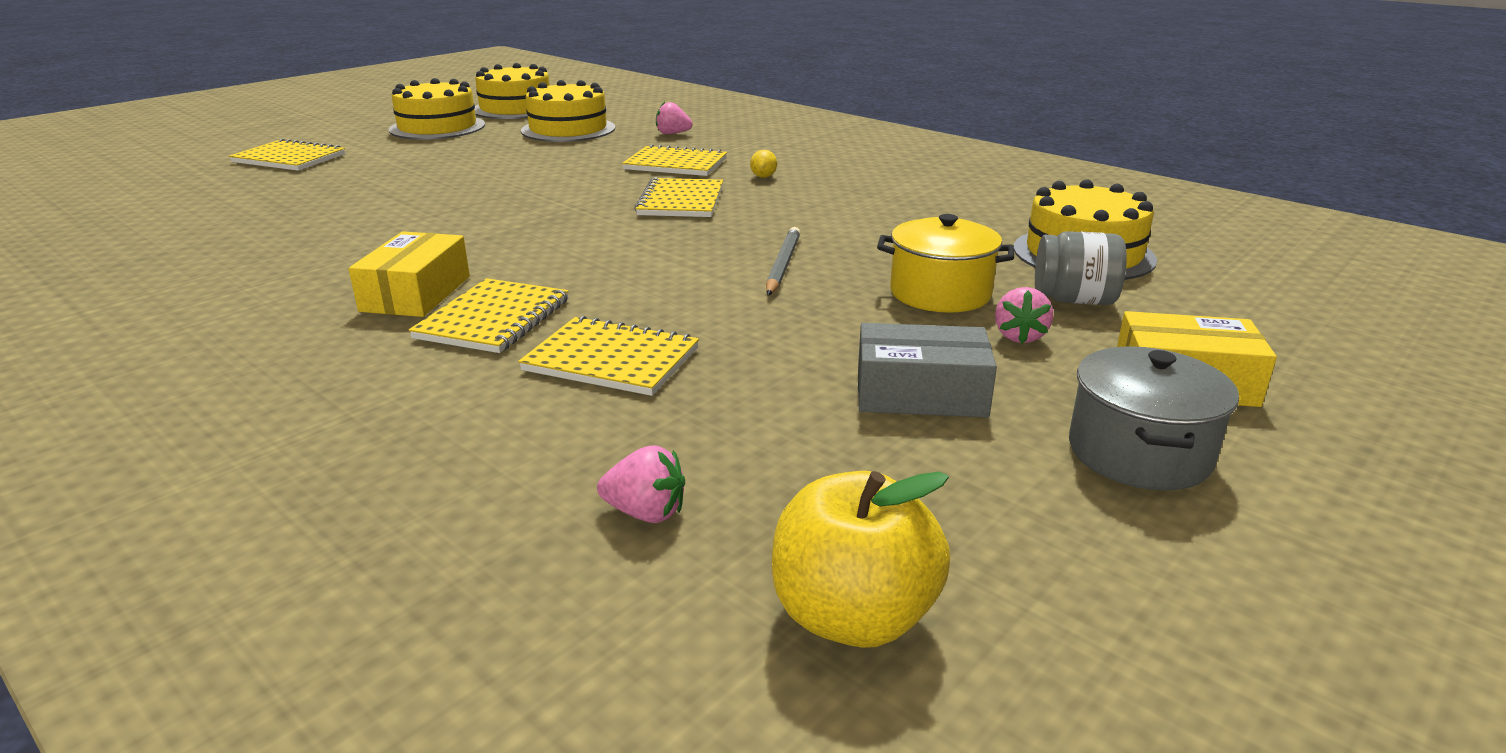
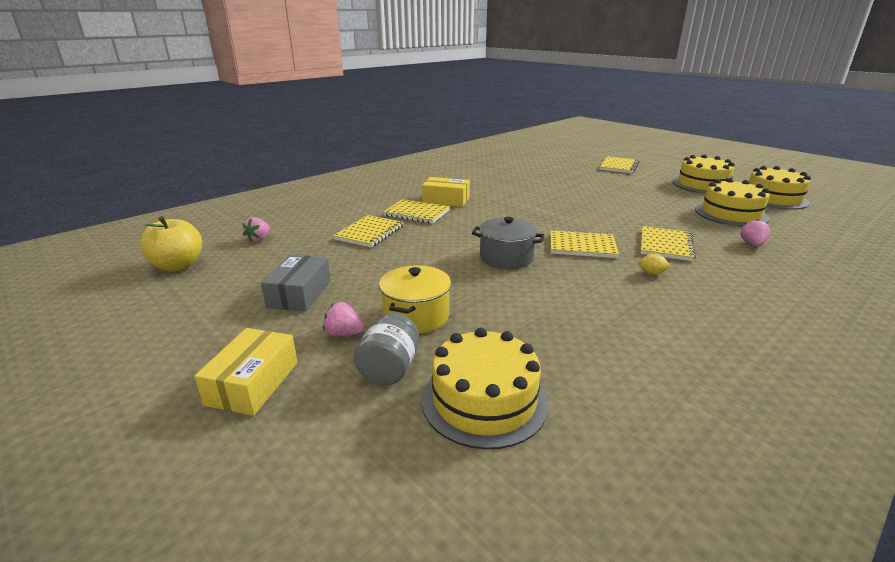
camera: 95 degrees right, 0 degrees up
(782, 265) = (469, 271): grey pencil -> none
(1139, 453) = (203, 343): grey pot -> grey pot (506, 258)

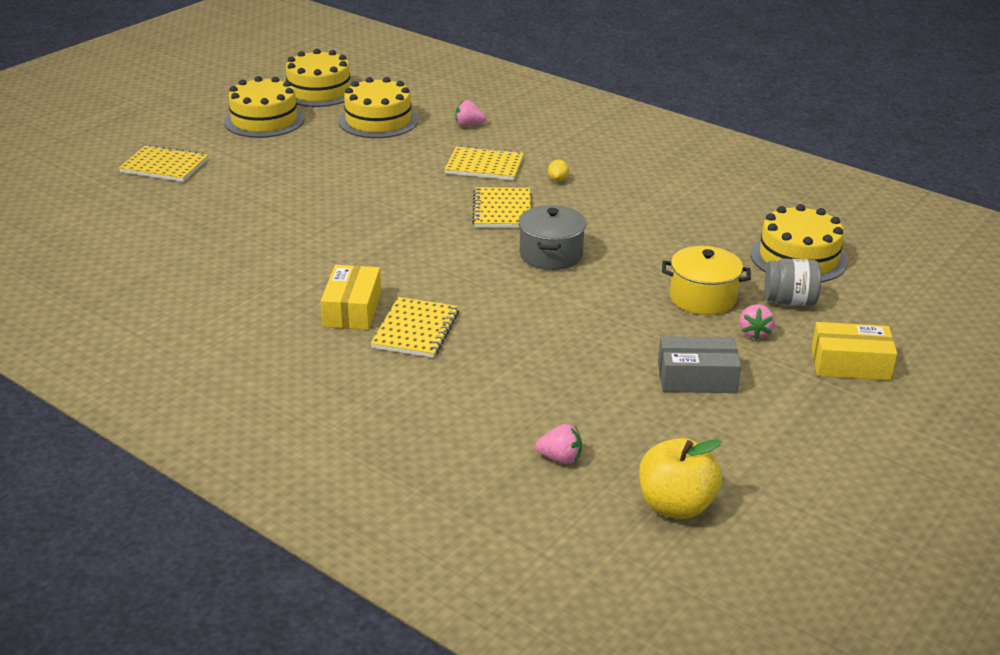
camera: 100 degrees left, 5 degrees up
(369, 233) = (505, 360): yellow notebook -> none

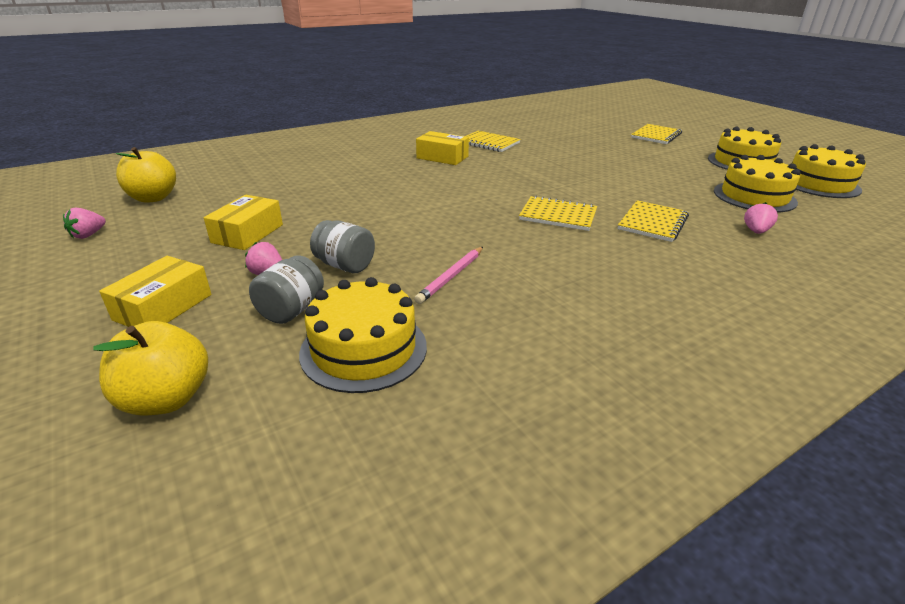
camera: 110 degrees right, 0 degrees up
(415, 330) = (404, 167): yellow notebook -> yellow notebook (489, 143)
(550, 254) = (469, 219): grey pot -> none
(558, 179) = (617, 250): yellow lemon -> none
(560, 458) = (238, 180): pink strawberry -> pink strawberry (88, 235)
(672, 244) = (451, 277): none -> pink pencil
(696, 378) = (247, 233): grey box -> yellow box
(702, 298) = (345, 265): yellow pot -> grey jar
(919, 312) = (166, 399): none -> yellow apple

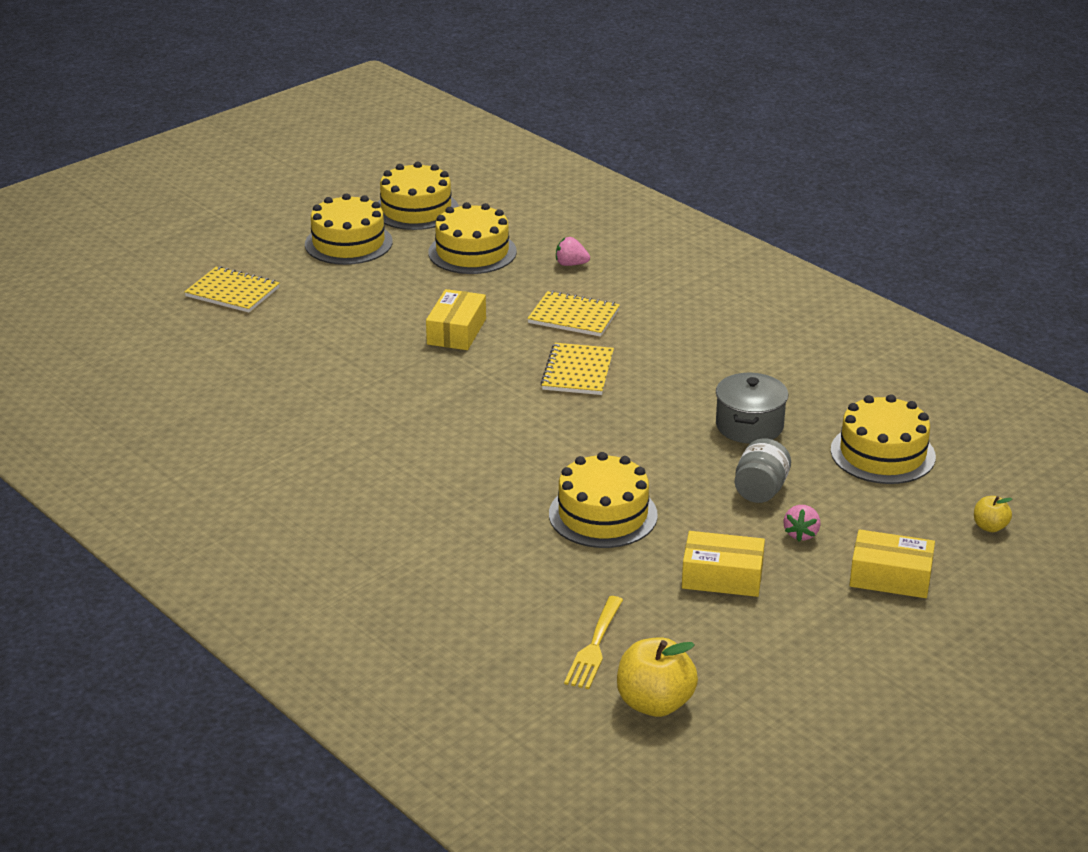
camera: 100 degrees left, 0 degrees up
(88, 235) = (787, 705): pink strawberry -> none
(166, 399) = (990, 527): yellow apple -> yellow apple, size x0.53
(225, 189) = (594, 646): none -> yellow fork
(291, 310) = (853, 502): grey jar -> none
(357, 204) = (603, 514): none -> yellow cake
(442, 157) = (391, 472): yellow box -> yellow box (456, 331)
(451, 277) = (749, 426): pink pencil -> grey pot
(489, 143) = (305, 436): yellow notebook -> none

